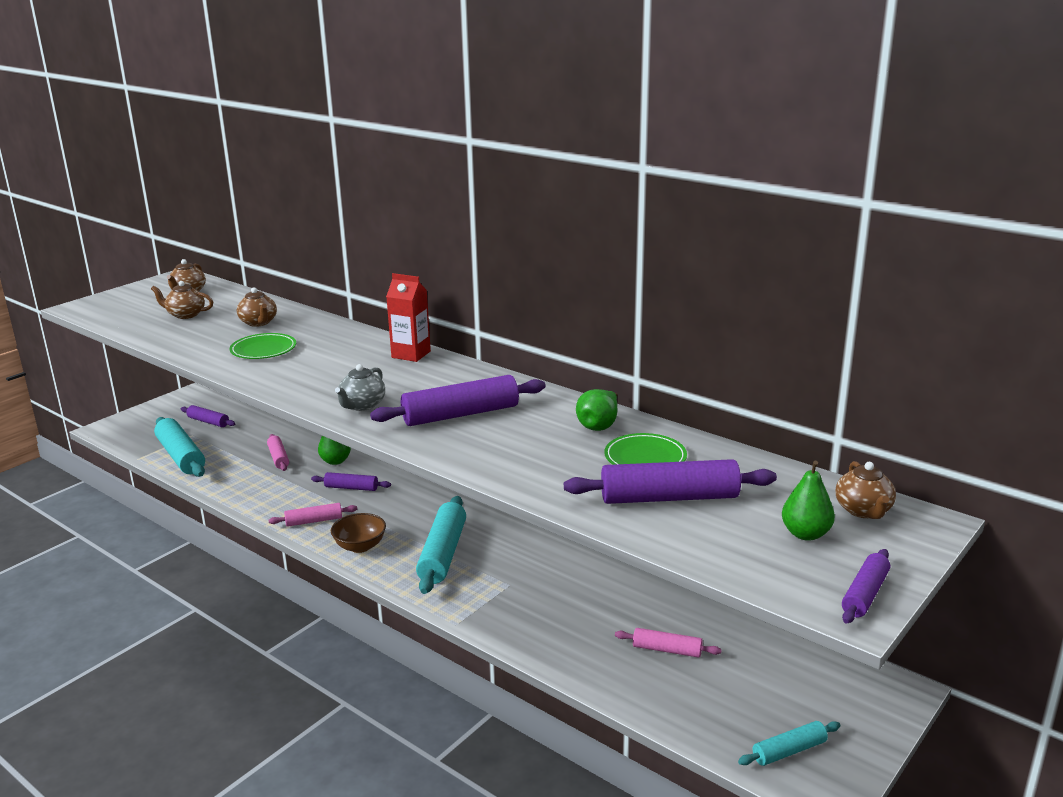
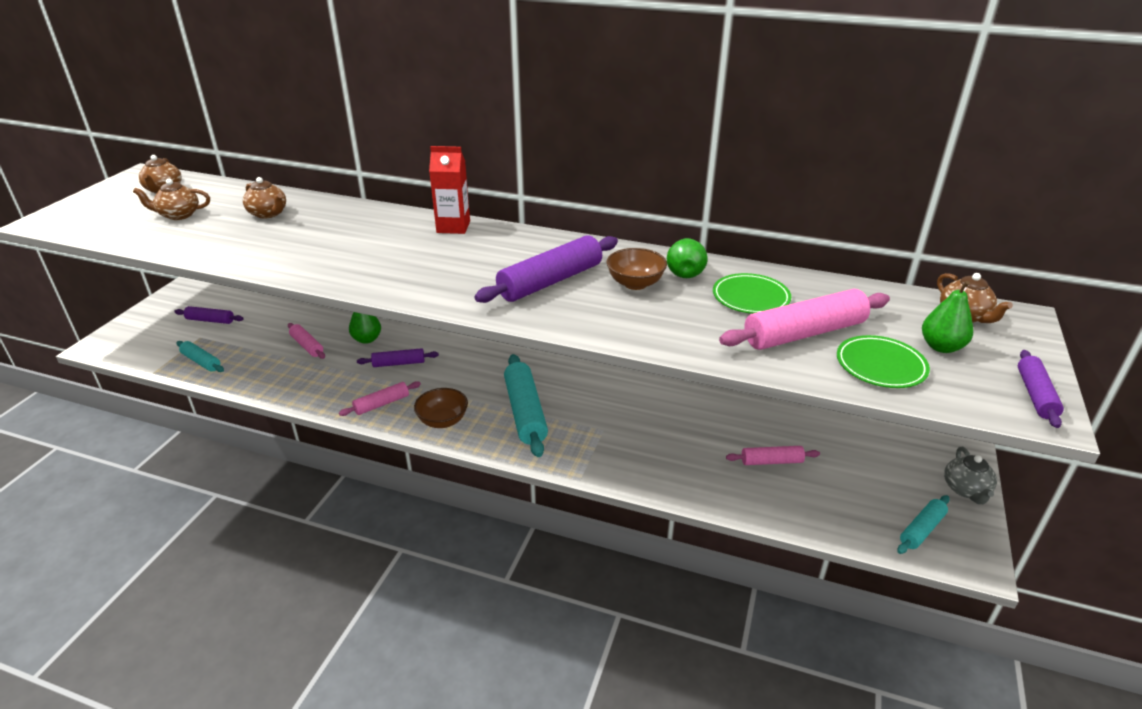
camera: 20 degrees left, 10 degrees up
(181, 456) = (201, 361): turquoise rolling pin -> turquoise rolling pin, size x0.55
(263, 350) = (295, 242): green plate -> green plate (880, 365)
(362, 405) = (445, 287): grey teapot -> grey teapot (965, 490)
(540, 428) = (635, 283): none -> brown bowl
(669, 498) = (804, 333): purple rolling pin -> pink rolling pin

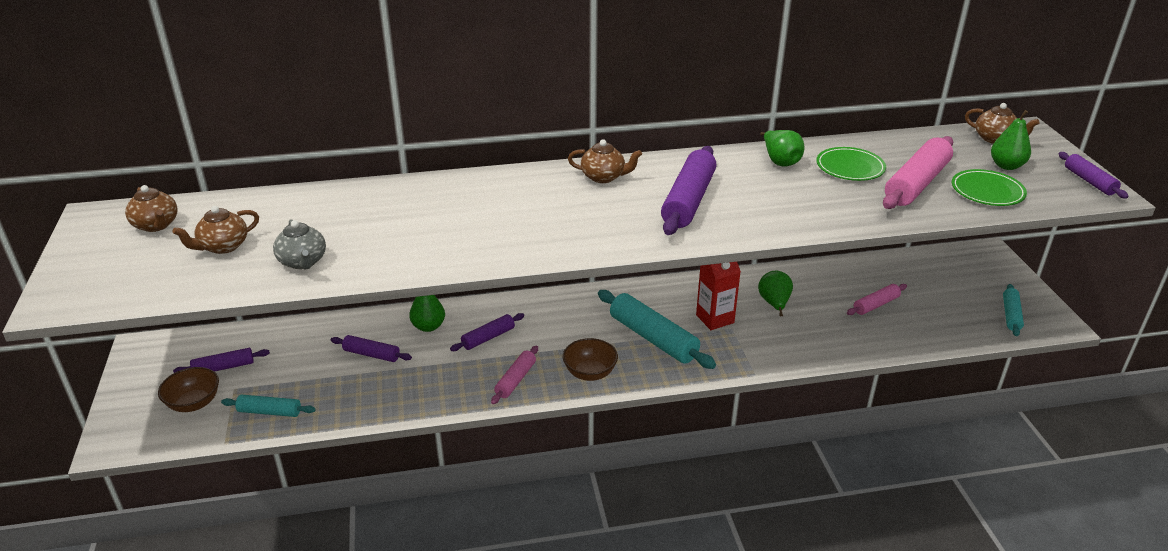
camera: 30 degrees left, 0 degrees up
(268, 214) = (327, 216): brown teapot -> brown teapot (604, 177)
(307, 346) = (371, 354): pink rolling pin -> purple rolling pin
(453, 227) = (537, 177): red carton -> red carton (715, 319)
(635, 283) = (755, 182): brown bowl -> brown bowl (194, 403)
(667, 423) = (774, 304): none -> green pear
(965, 490) = (1011, 276): grey teapot -> grey teapot (303, 262)

